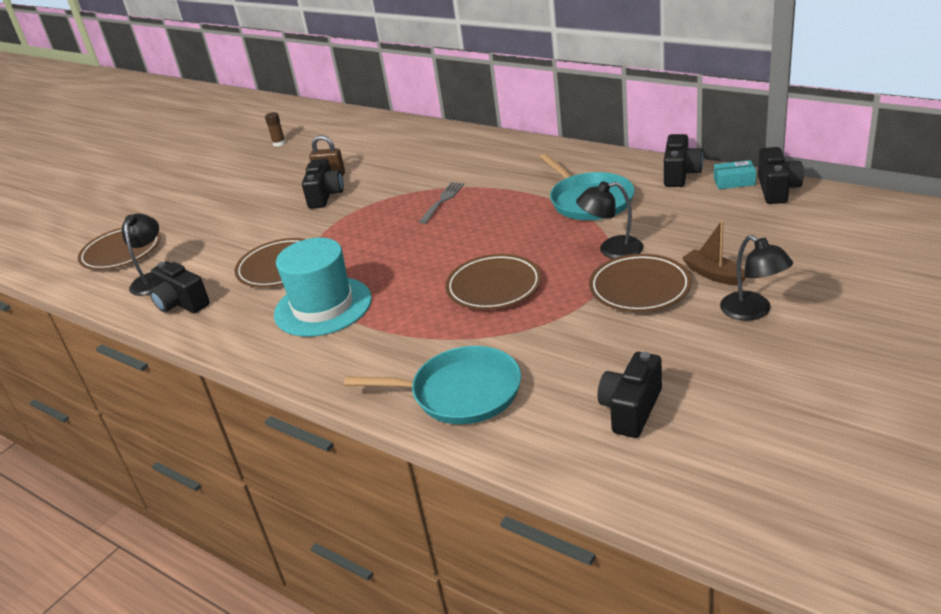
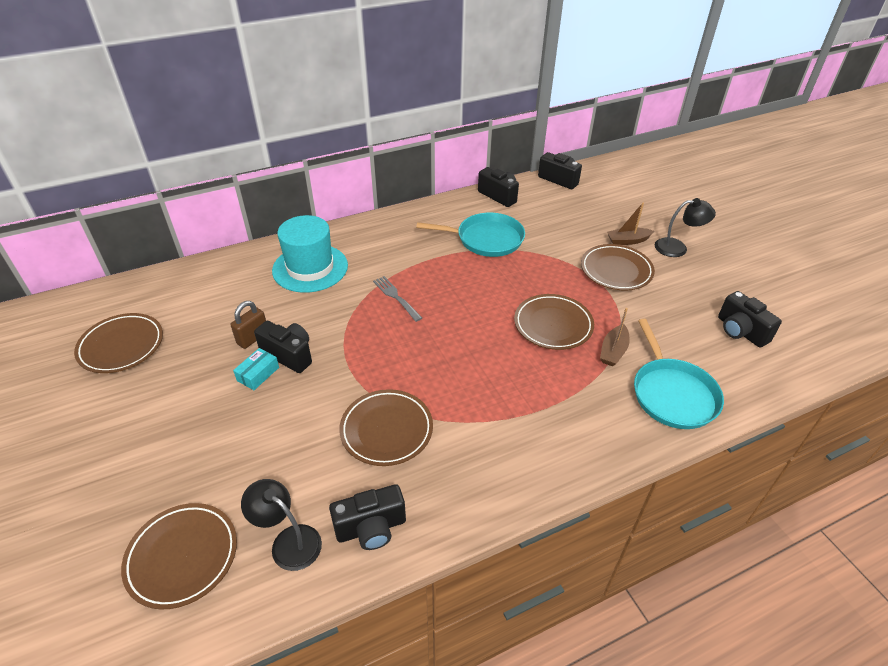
camera: 65 degrees left, 10 degrees up
(279, 143) = (121, 346): brown glue stick -> brown plate
(323, 306) = (487, 424): turquoise hat -> turquoise hat (310, 268)
(460, 392) = (672, 394): turquoise pan -> turquoise pan turned 135 degrees clockwise
(491, 334) = (613, 351): none -> brown boat
(611, 250) = (560, 260): black lamp -> none
(734, 181) = (532, 185): turquoise box -> turquoise box (258, 374)

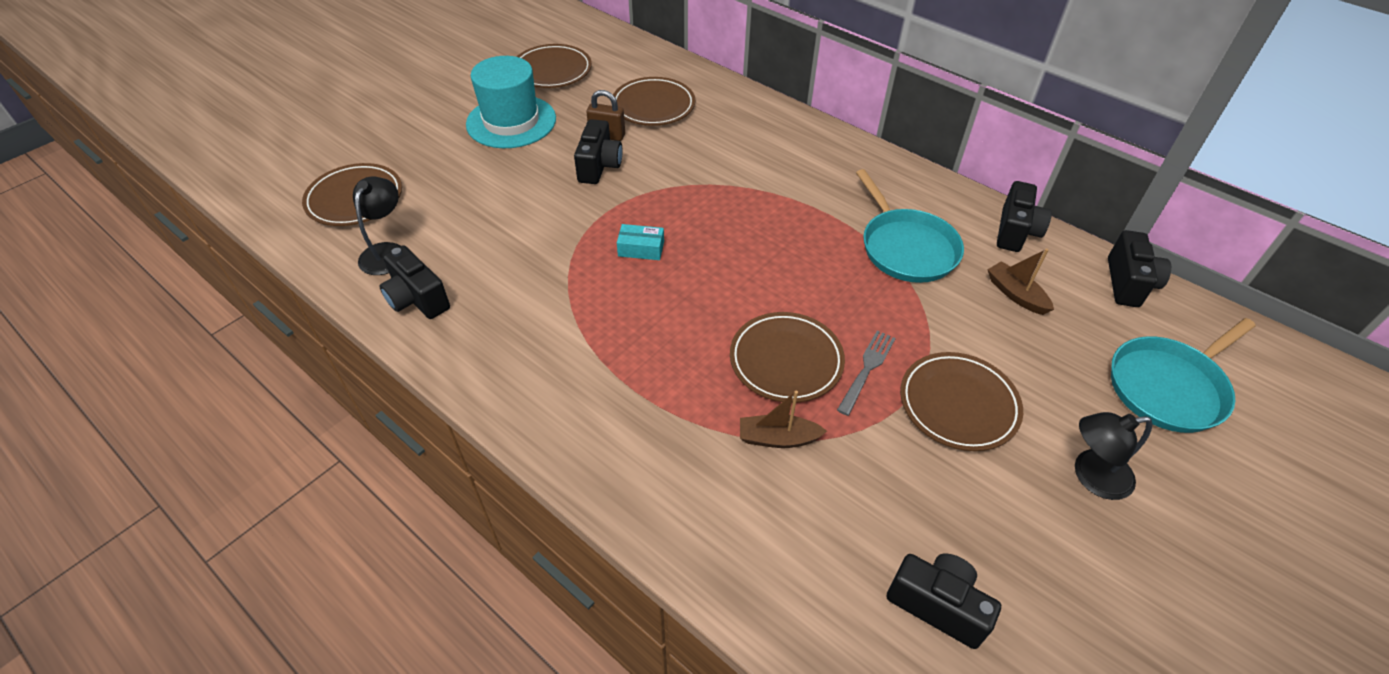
camera: 65 degrees right, 5 degrees up
(258, 374) = (563, 157): turquoise box -> turquoise box (641, 249)
(310, 268) = (733, 130): turquoise hat -> turquoise hat (511, 121)
(386, 430) = (537, 268): brown plate -> brown plate (653, 106)
(396, 297) = (734, 208): grey fork -> grey fork (867, 370)
(627, 241) = (1047, 404): brown boat -> brown boat (1016, 294)
(672, 394) = (735, 526): turquoise pan -> turquoise pan (1169, 387)
(677, 248) = (1091, 476): black lamp -> black lamp turned 105 degrees clockwise
(740, 331) = (937, 605): black camera -> black camera turned 90 degrees clockwise

